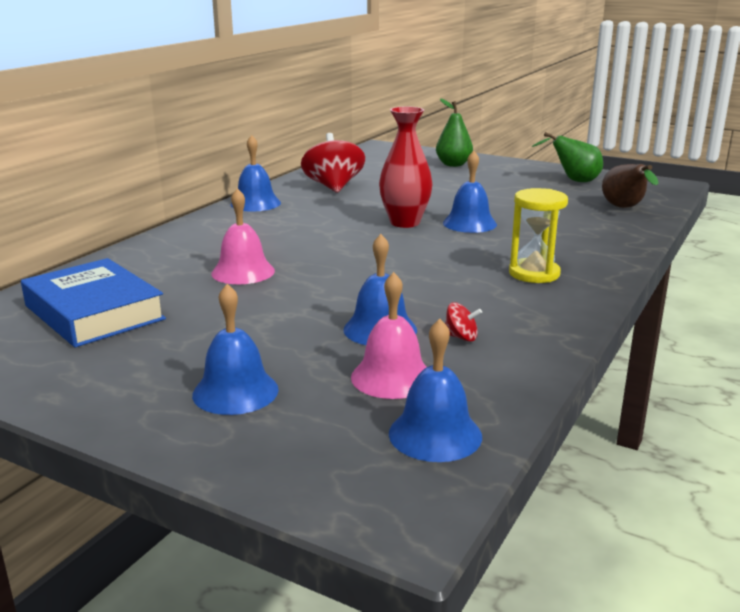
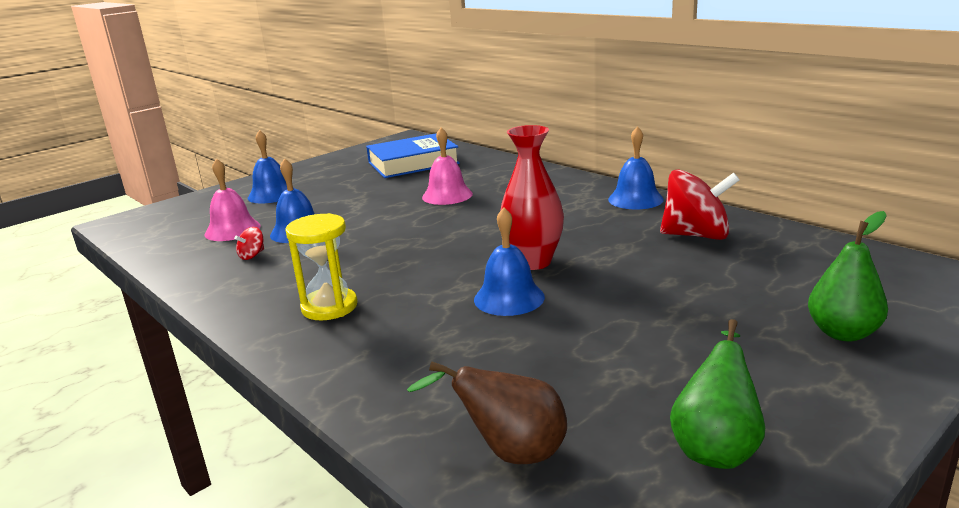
camera: 110 degrees right, 0 degrees up
(435, 434) = (162, 235): blue bell -> none

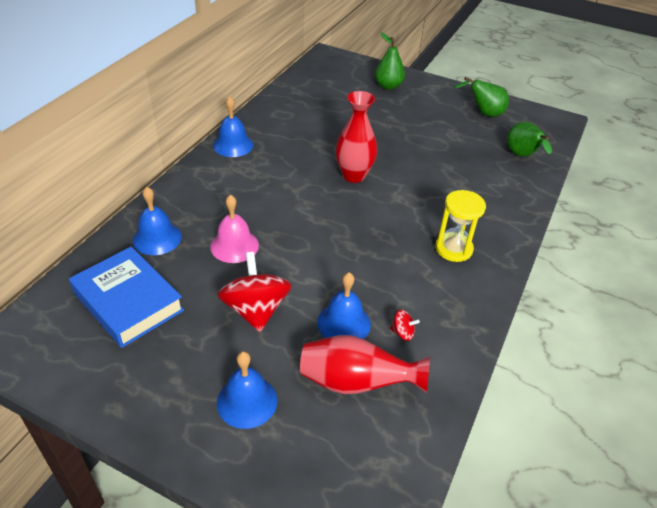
camera: 115 degrees left, 20 degrees up
(232, 230) = (356, 382): pink bell -> red vase
(509, 298) = (404, 177): blue bell -> blue bell (157, 238)
(509, 452) = (522, 156): brown pear -> green pear
(696, 235) = (293, 120): red spinning top -> red spinning top (256, 310)

